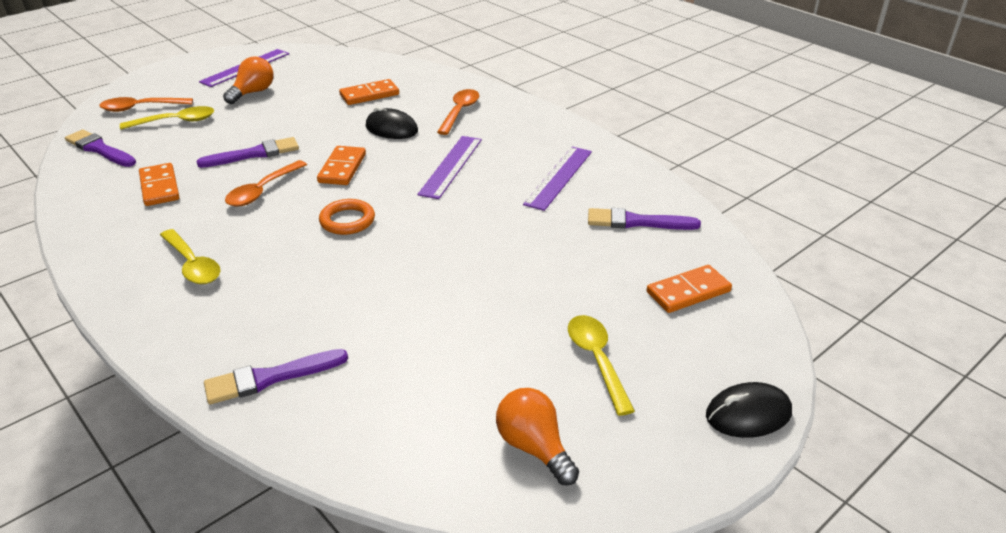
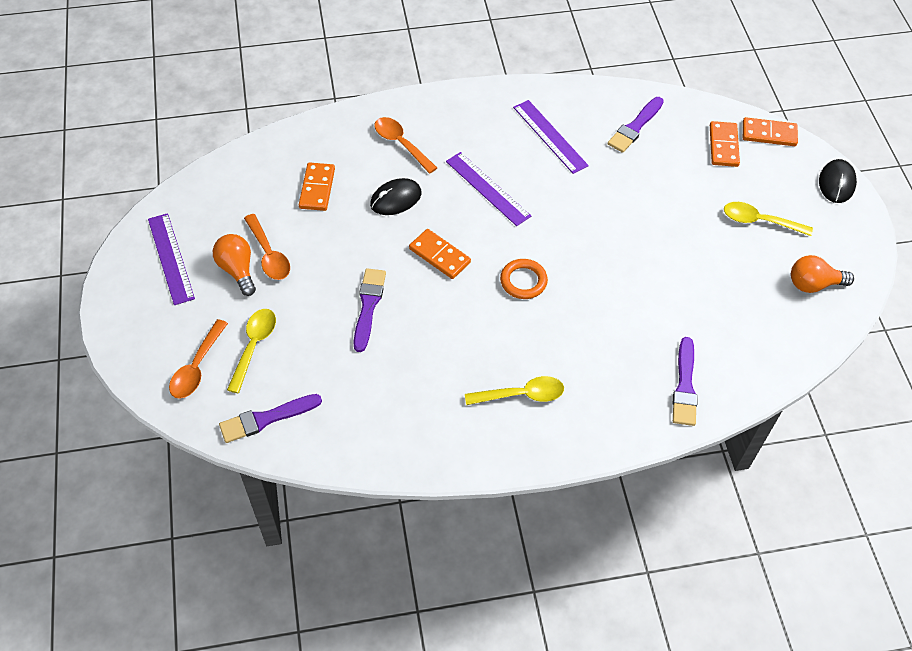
camera: 60 degrees left, 20 degrees up
(159, 187) = (379, 388): orange domino -> orange domino (769, 134)
(262, 191) = (438, 319): orange spoon -> orange spoon (269, 254)

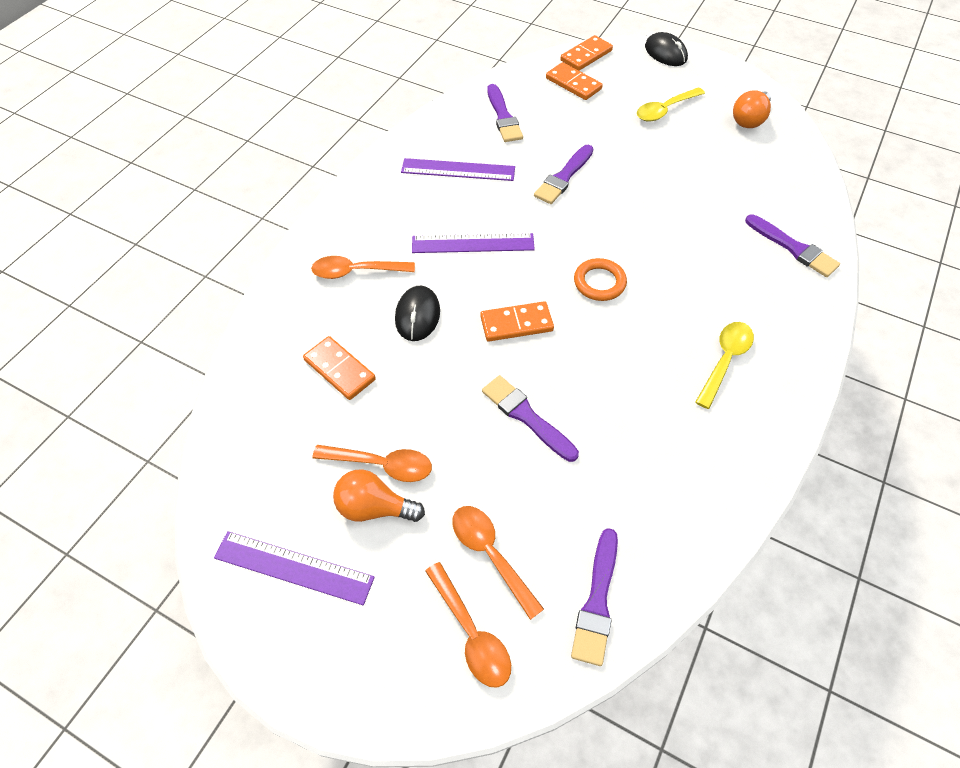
camera: 50 degrees left, 0 degrees up
(254, 346) = (490, 554): yellow spoon -> orange spoon
(608, 201) = (563, 177): none -> purple brush

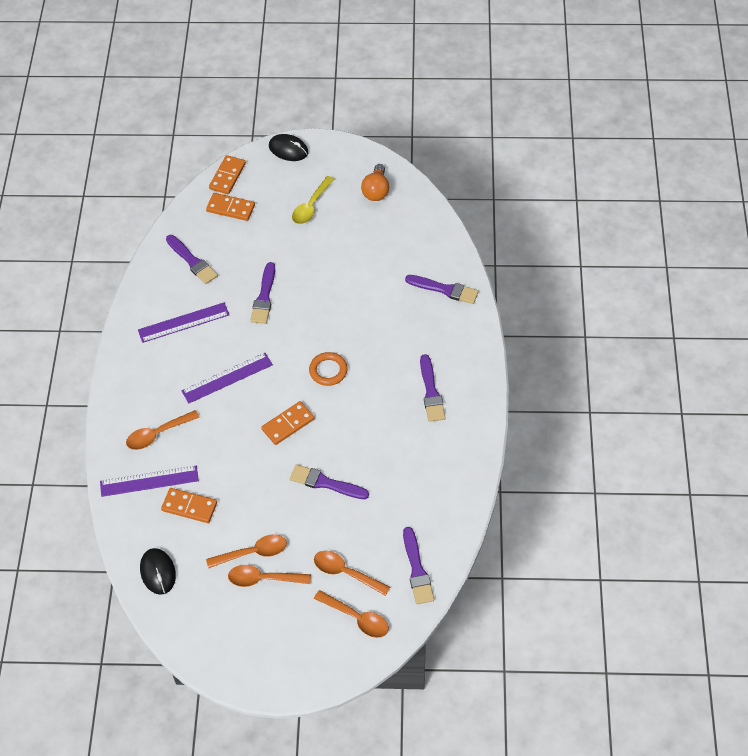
camera: 25 degrees left, 0 degrees up
(293, 568) = (236, 633): purple ruler -> purple ruler (149, 481)
(374, 507) = (263, 579): orange light bulb -> orange spoon
(417, 315) = (219, 447): black mouse -> black mouse (158, 572)
(725, 360) = (431, 392): yellow spoon -> purple brush

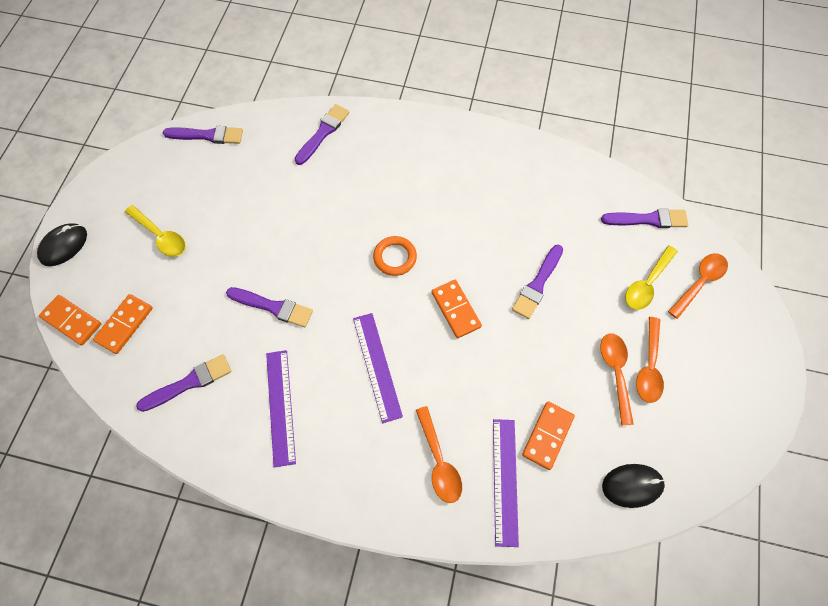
camera: 80 degrees left, 10 degrees up
(346, 573) = (647, 283): orange spoon -> yellow spoon
(376, 191) = (167, 169): orange light bulb -> none
(431, 392) = (445, 168): purple brush -> purple brush (207, 135)

